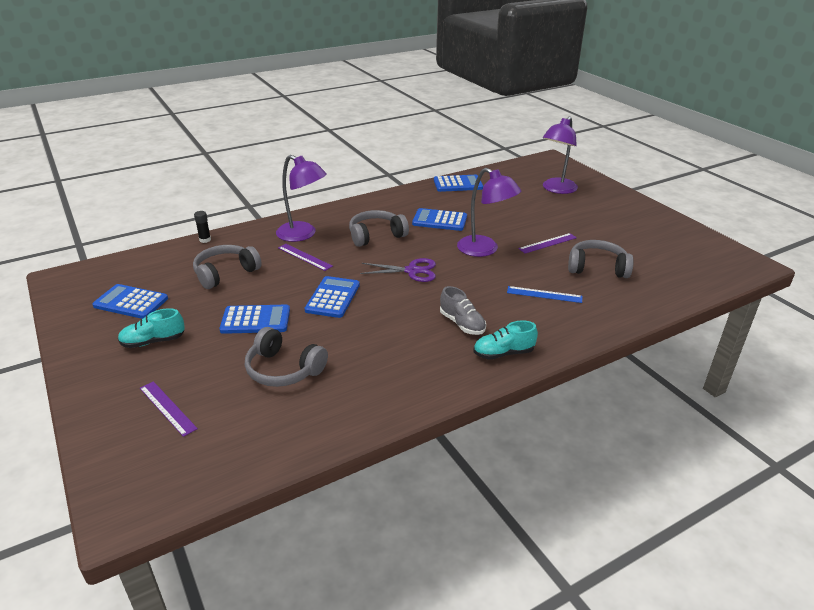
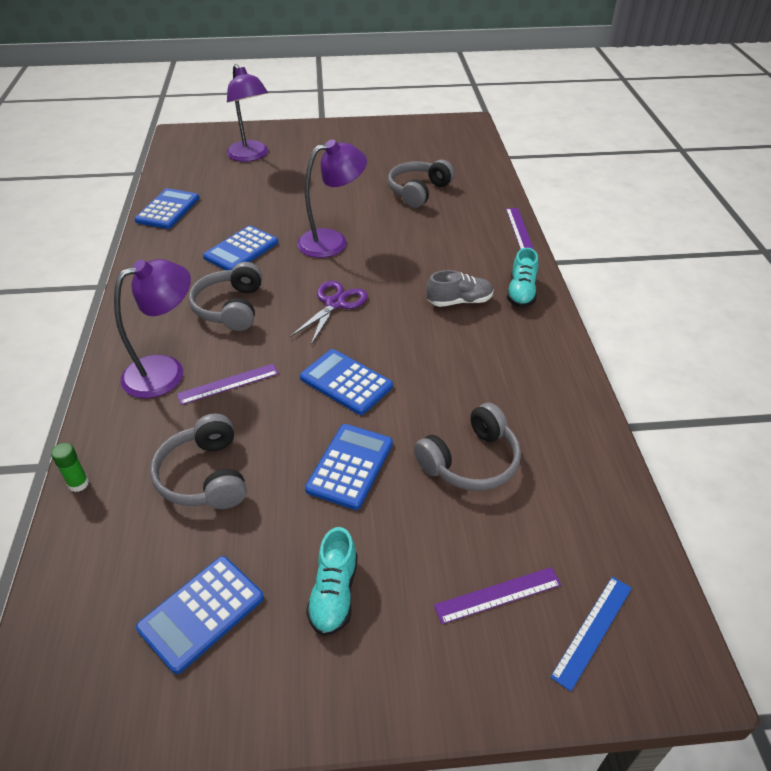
camera: 65 degrees left, 10 degrees up
(205, 240) = (78, 484): black glue stick -> green glue stick
(544, 294) = (441, 235): blue ruler -> blue ruler (592, 630)
(547, 243) = (352, 200): purple ruler -> purple ruler (519, 229)

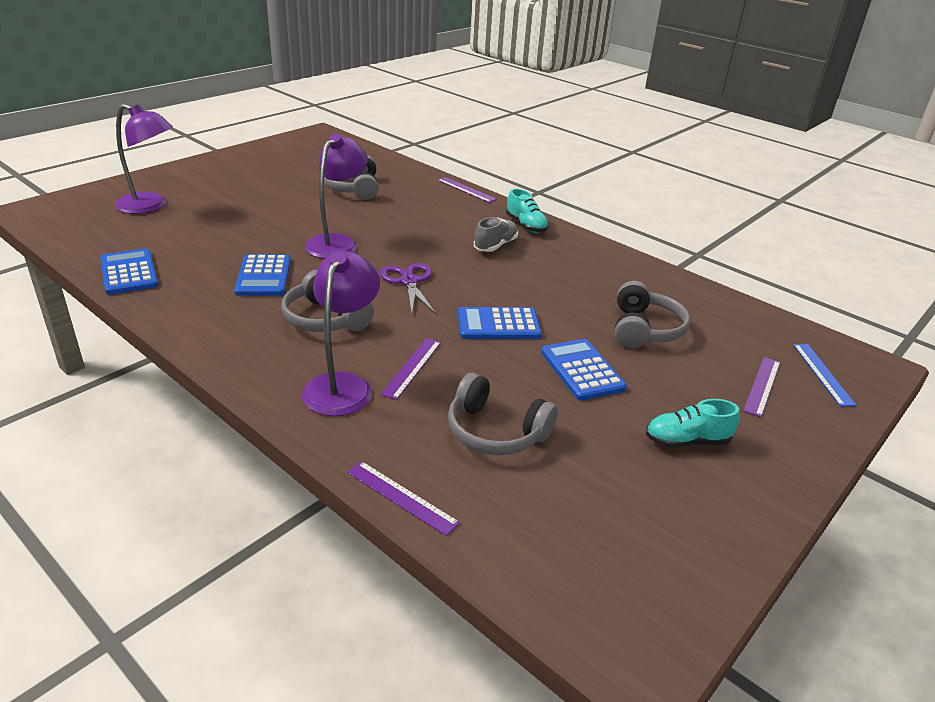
camera: 45 degrees left, 10 degrees down
(78, 484) = (401, 497): green glue stick -> purple ruler
(201, 613) = (632, 507): blue calculator -> none
(334, 594) = (687, 441): turquoise shoe -> turquoise shoe turned 120 degrees clockwise

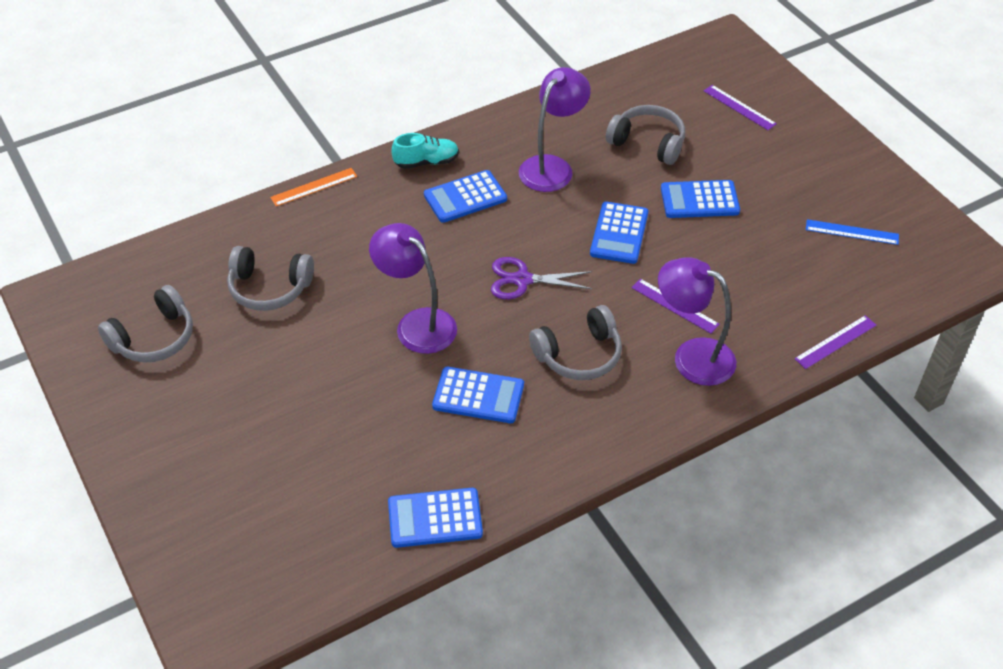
camera: 70 degrees left, 15 degrees up
(150, 206) = (247, 501): purple lamp -> purple lamp (552, 167)
(466, 190) = (314, 187): purple ruler -> orange ruler
(495, 246) = (465, 197): grey shoe -> blue calculator
(495, 431) = (770, 273): grey headphones -> grey headphones (154, 338)
(687, 441) = (797, 172): turquoise shoe -> none
(822, 374) = (730, 69): blue ruler -> blue ruler (852, 232)

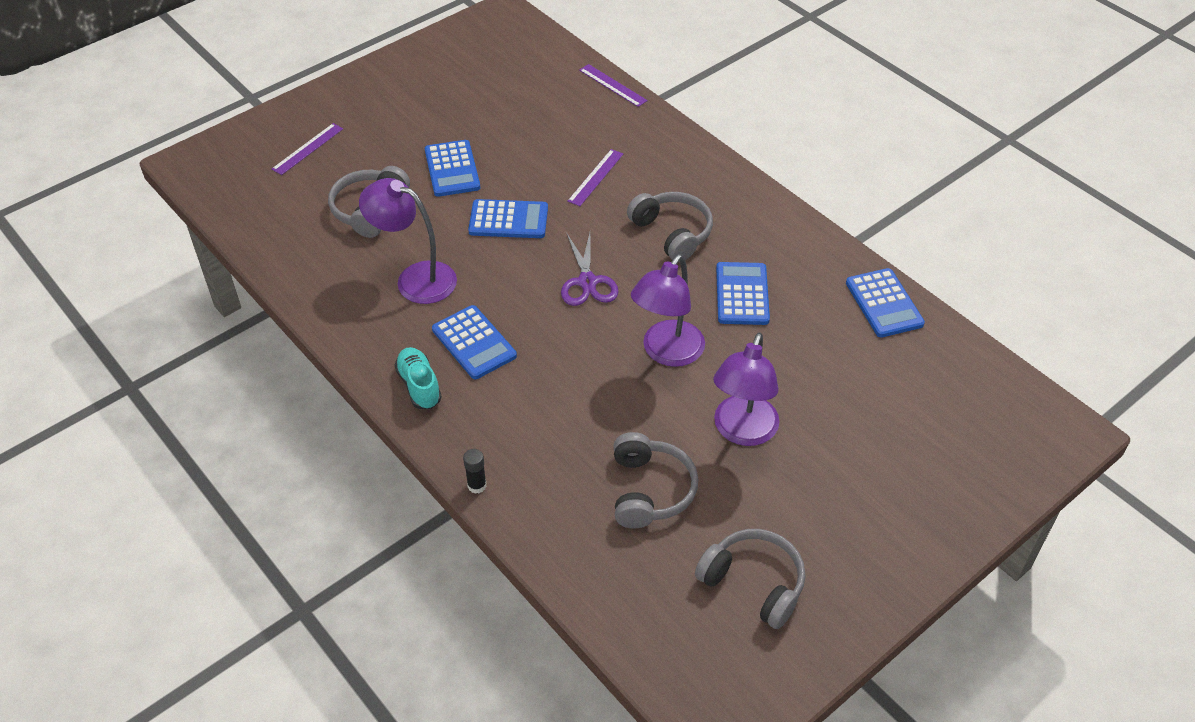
camera: 100 degrees left, 0 degrees up
(314, 187) = (477, 485): orange ruler -> black glue stick
(692, 356) = (652, 163): purple lamp -> purple lamp (742, 432)
(852, 232) = (480, 77): blue ruler -> none

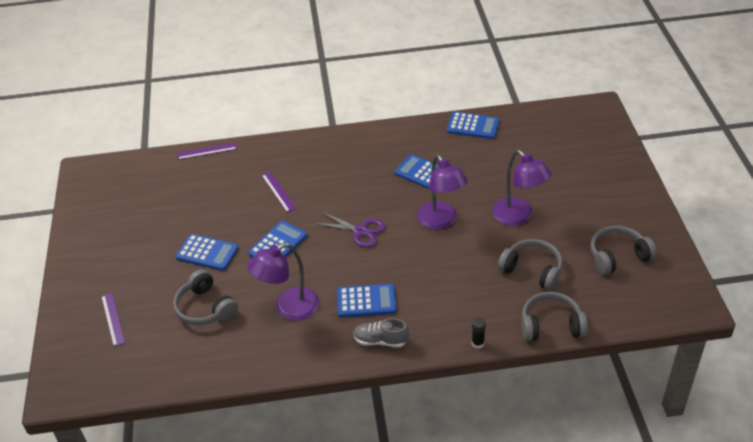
camera: 55 degrees left, 5 degrees down
(419, 386) = (380, 341): turquoise shoe -> grey shoe
(672, 233) = (353, 180): grey headphones -> grey headphones (551, 325)

